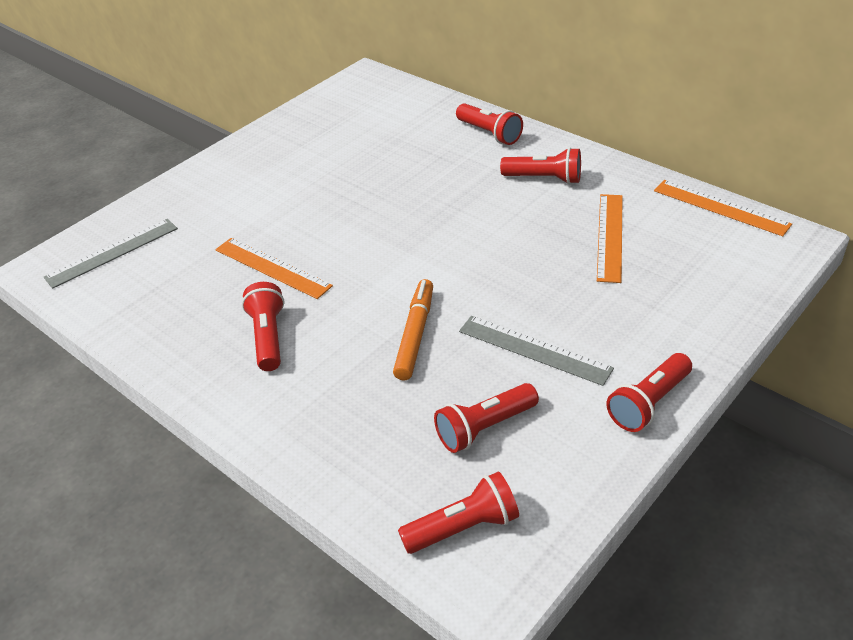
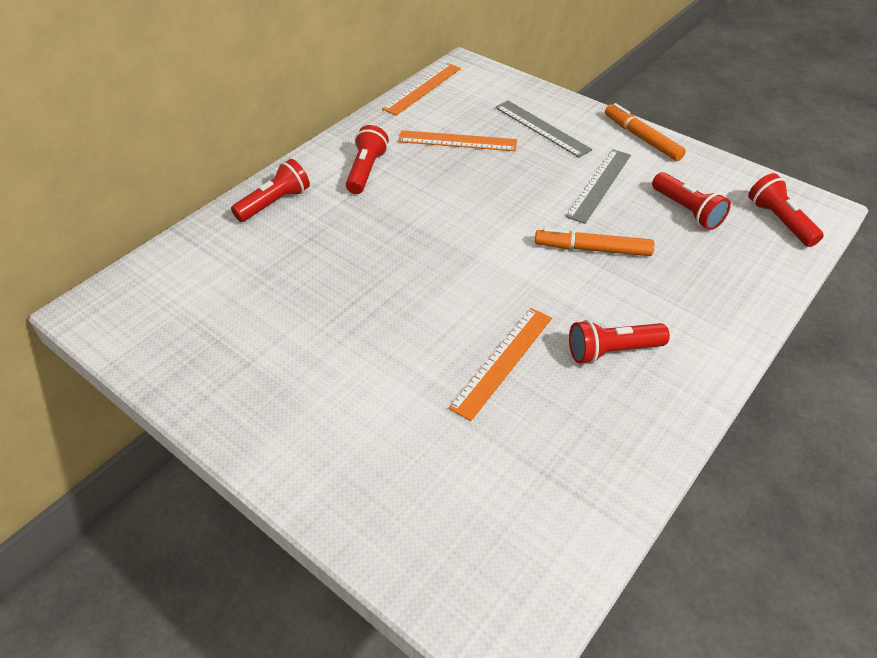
camera: 95 degrees left, 5 degrees up
(112, 252) = (473, 545): grey ruler -> grey ruler (542, 128)
(649, 403) = (642, 138): red flashlight -> orange marker

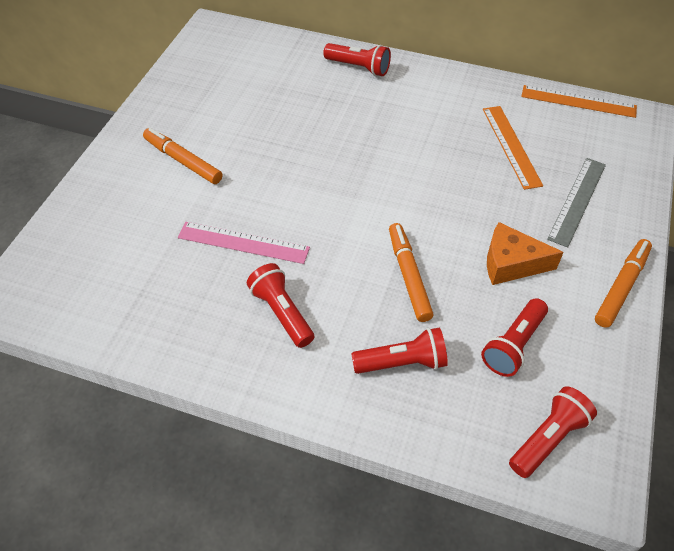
camera: 70 degrees right, 5 degrees up
(339, 391) = (183, 161): none -> orange marker
(366, 171) = (429, 102): red flashlight -> red flashlight (402, 362)
(502, 361) = (243, 242): orange ruler -> pink ruler
(599, 185) = (511, 264): grey ruler -> orange cheese

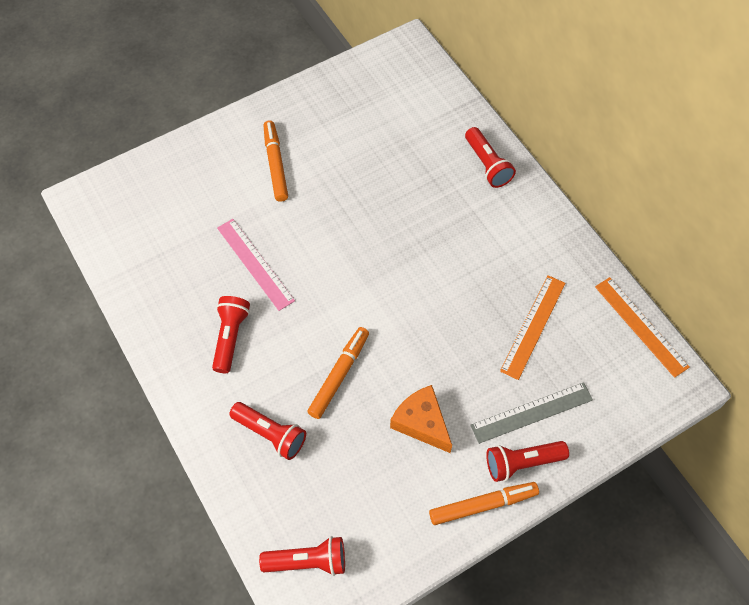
camera: 40 degrees right, 10 degrees up
(513, 345) = (355, 482): red flashlight -> red flashlight (522, 462)

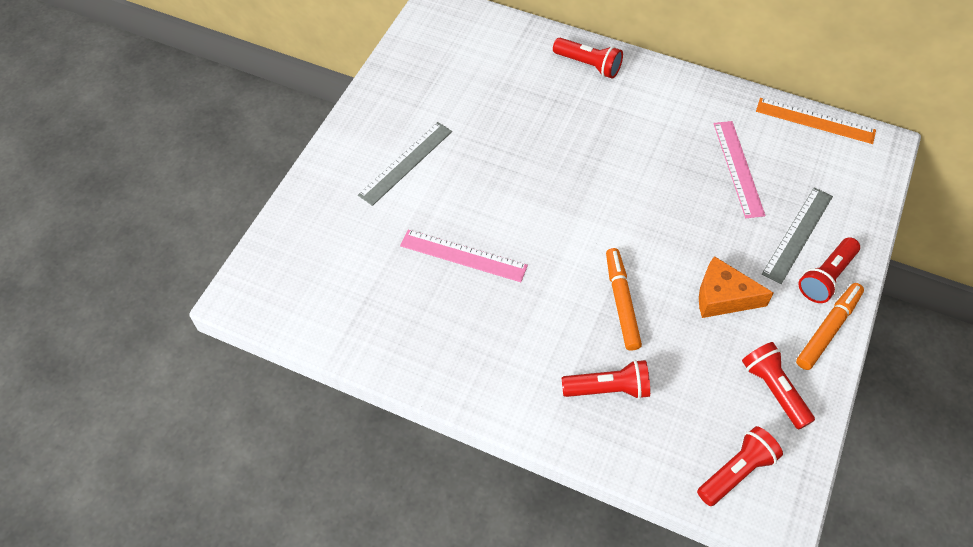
camera: 35 degrees left, 5 degrees down
(230, 337) = (498, 331): red flashlight -> red flashlight (774, 390)
(275, 165) = (405, 163): orange marker -> grey ruler
(533, 326) = (738, 168): orange ruler -> pink ruler

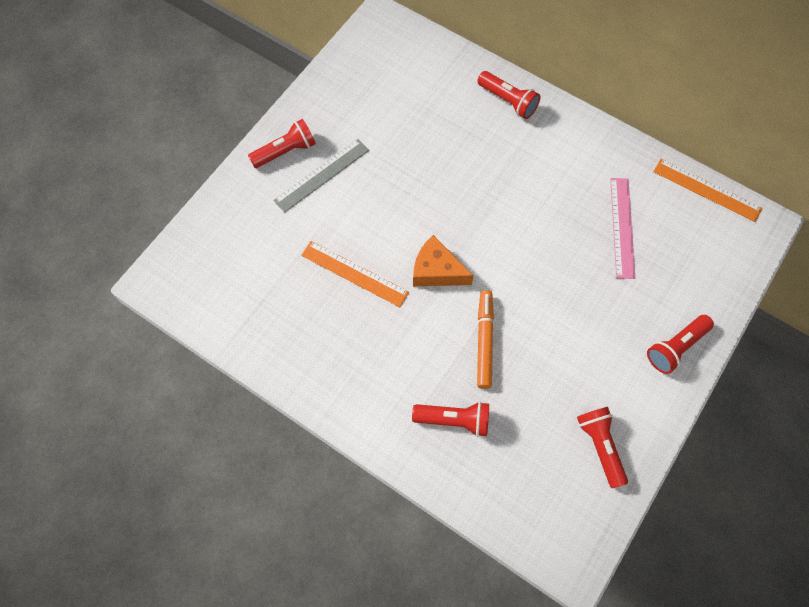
camera: 10 degrees right, 10 degrees up
(463, 255) = (354, 273): pink ruler -> orange ruler
(723, 297) = (576, 351): orange cheese -> orange cheese (436, 271)
(736, 472) = (548, 515): red flashlight -> red flashlight (285, 151)
(797, 234) = (660, 301): grey ruler -> none
(827, 329) = (663, 398): orange marker -> none

